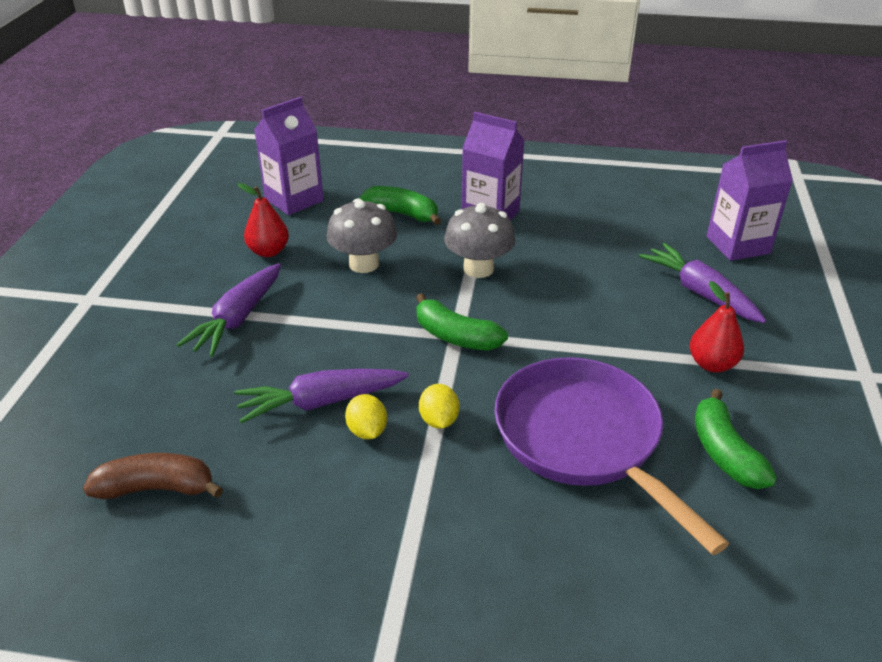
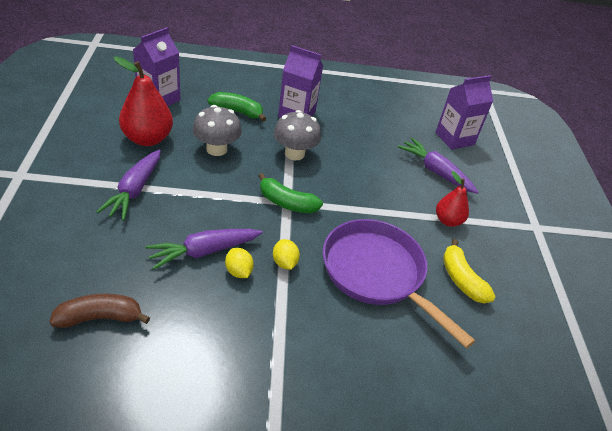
camera: 15 degrees left, 5 degrees up
(268, 251) = (147, 139): red pear -> red pear, size x1.67
(724, 452) = (461, 279): green banana -> yellow banana

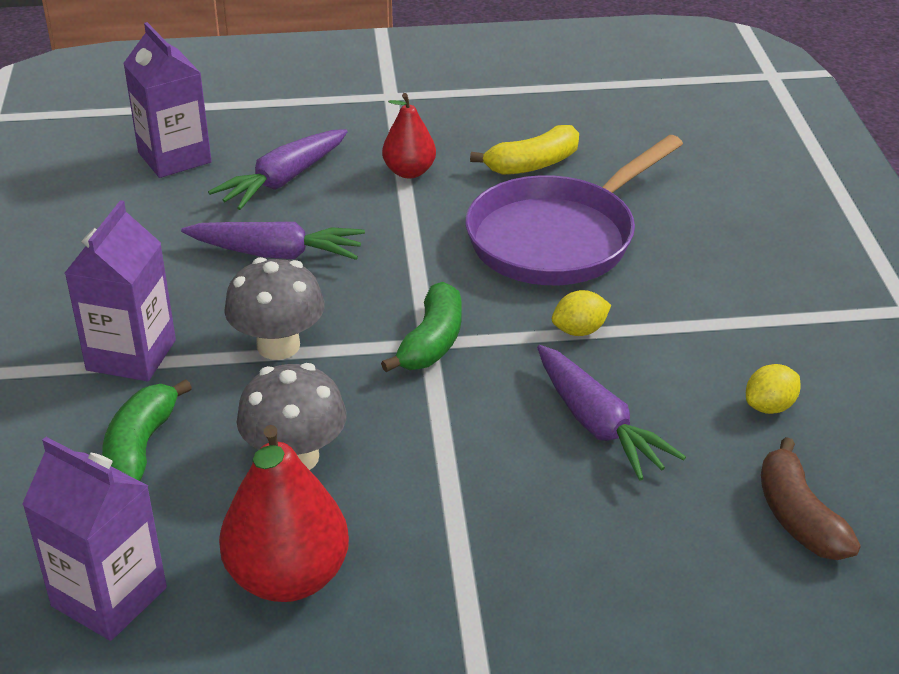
camera: 90 degrees left, 5 degrees down
(134, 190) = (475, 554): purple carrot -> purple carrot (277, 254)
(238, 271) = (623, 378): yellow lemon -> yellow lemon (769, 406)

